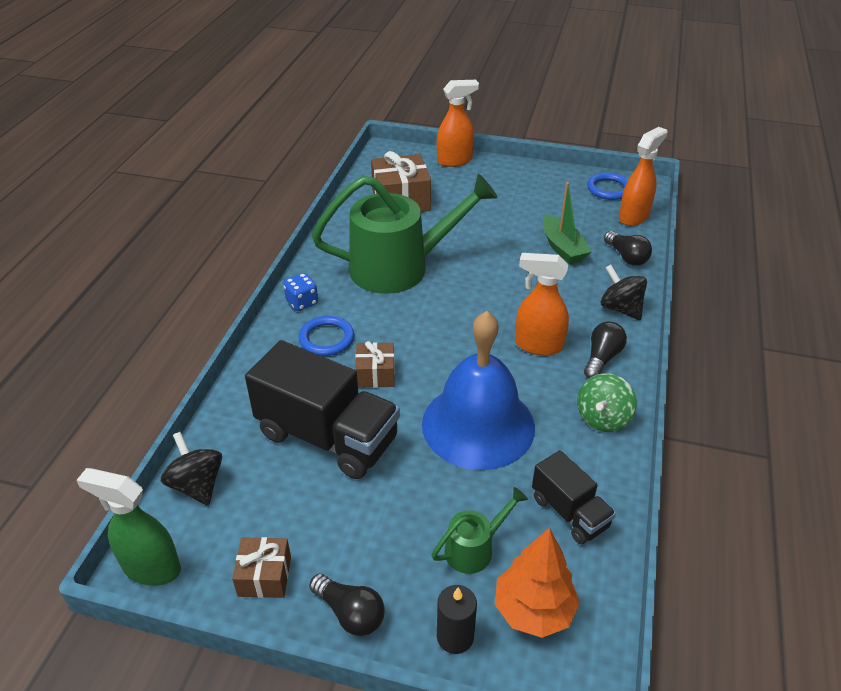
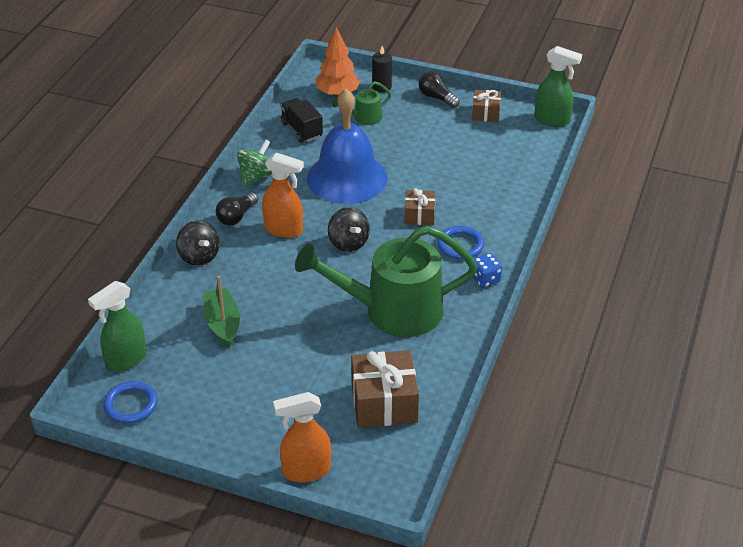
camera: 175 degrees left, 0 degrees up
(197, 485) = (538, 155): black spinning top -> black spinning top (348, 243)
(327, 436) = (454, 176): black truck -> none
(626, 257) = (163, 309): black light bulb -> none
(634, 217) = (126, 360): orange spray bottle -> green spray bottle

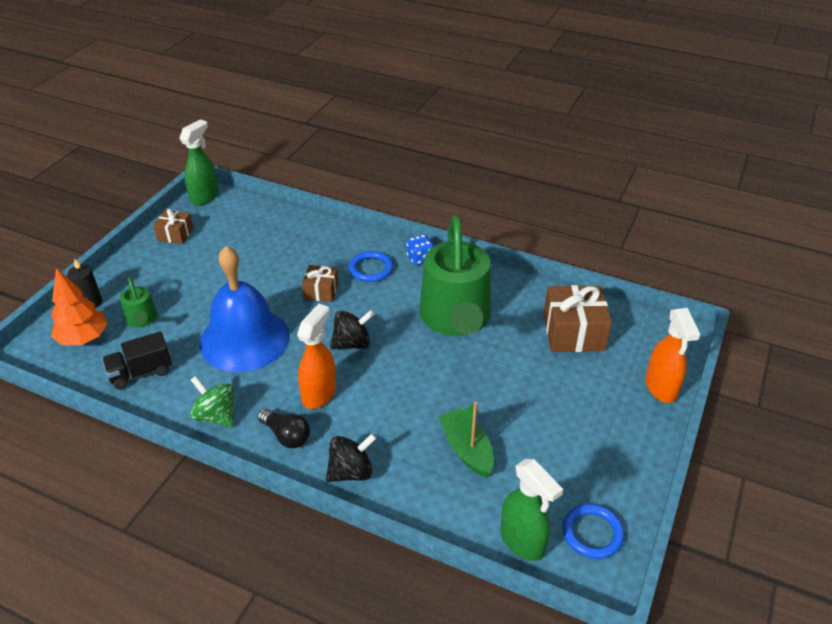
camera: 85 degrees left, 0 degrees up
(222, 324) = (466, 449): green boat -> green boat turned 75 degrees clockwise
(436, 97) = (132, 264): black light bulb -> none

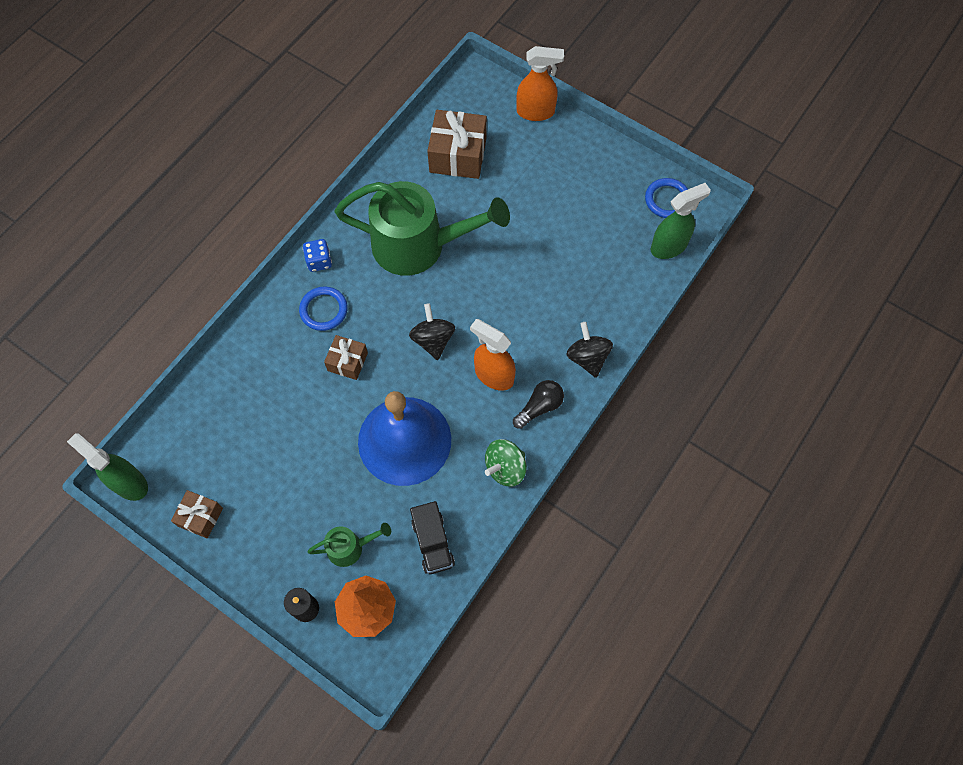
camera: 80 degrees left, 25 degrees up
(466, 449) = (577, 267): green boat -> none

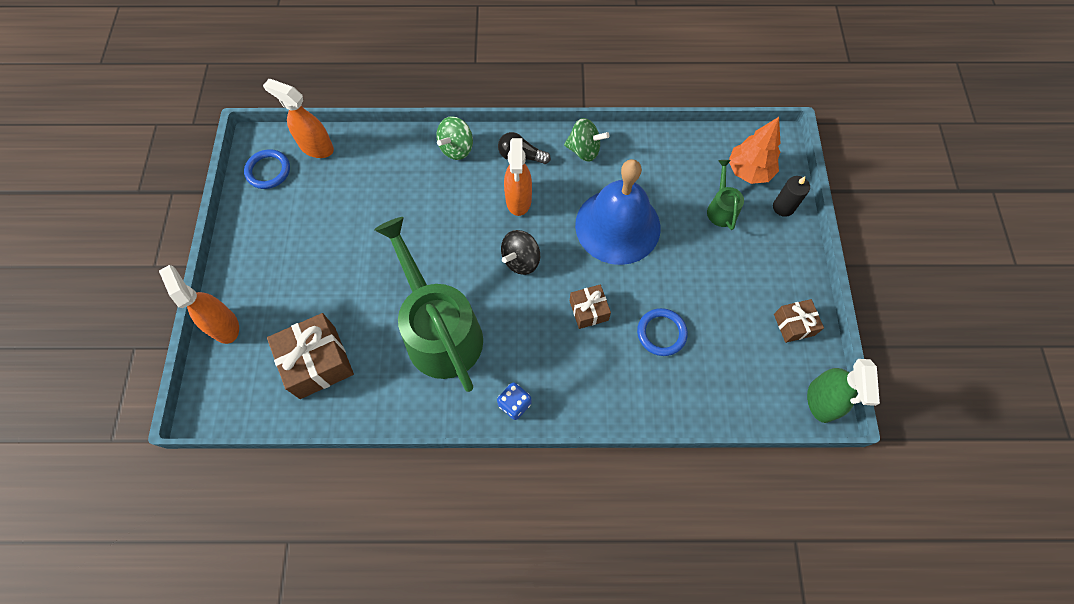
camera: 125 degrees left, 0 degrees up
(324, 310) = (558, 364): blue ring -> blue ring (661, 333)
(350, 547) = (721, 208): green watering can -> green watering can turned 45 degrees clockwise
(433, 543) = (673, 161): black truck -> none
(587, 358) = (457, 148): black spinning top -> green spinning top
(669, 246) = (316, 147): green spray bottle -> orange spray bottle

